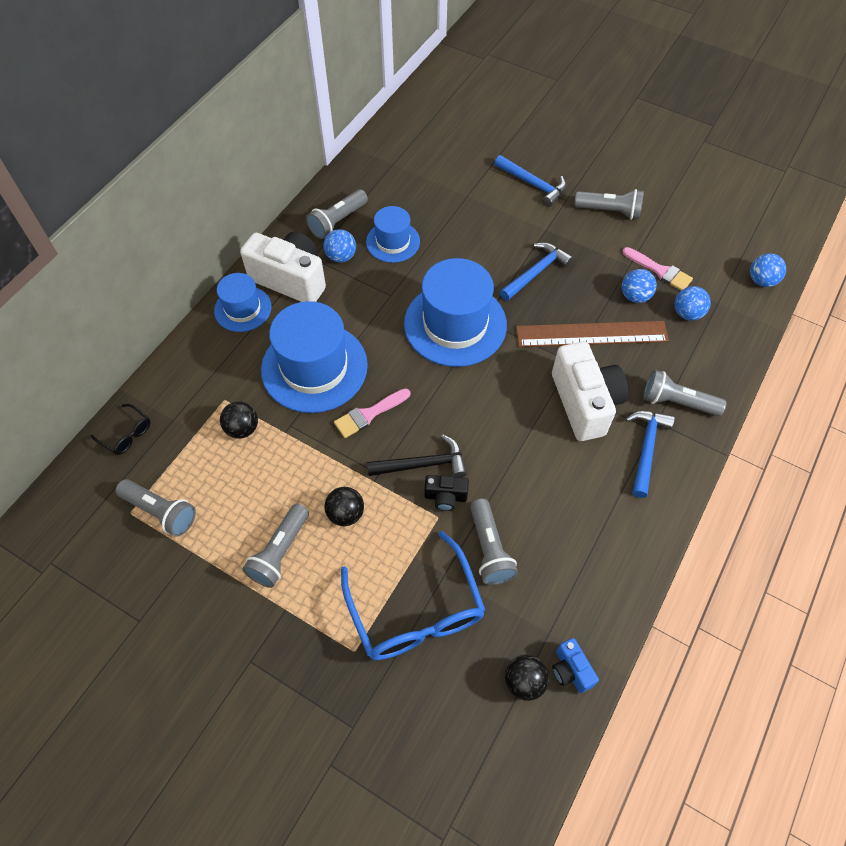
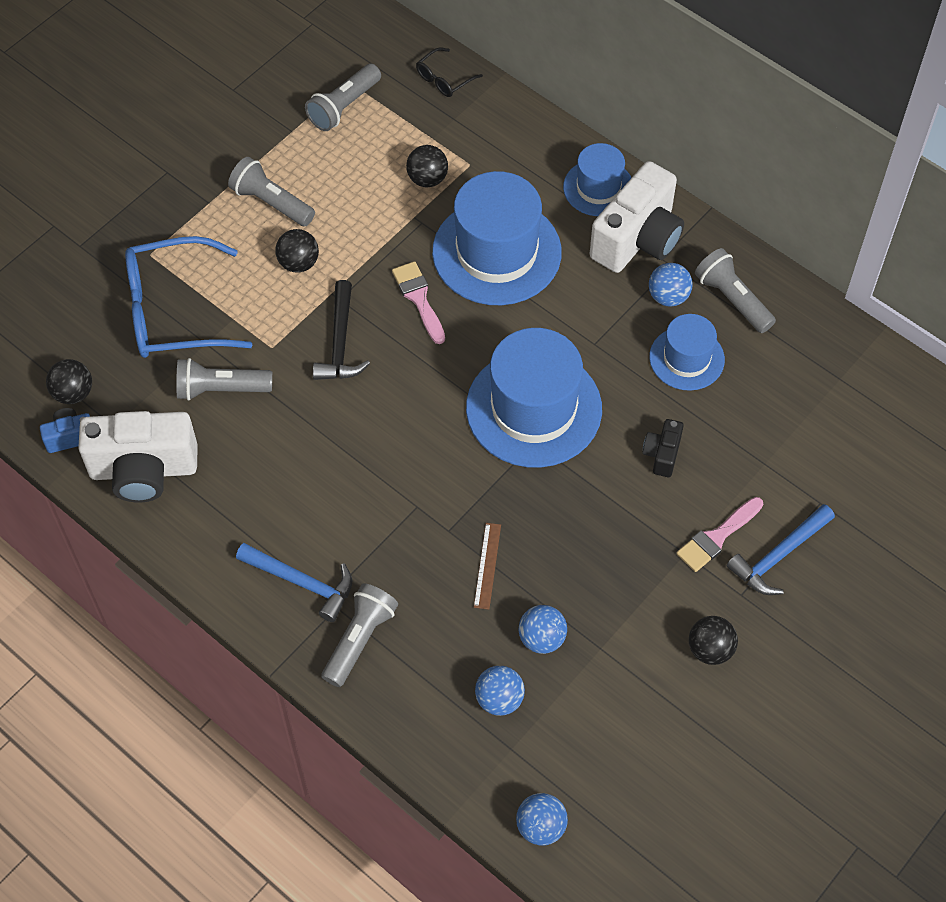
camera: 100 degrees right, 0 degrees up
(445, 497) = (294, 358): black camera -> black camera (662, 454)
(536, 272) = (605, 521): blue hammer -> none
(584, 403) = (383, 530): white camera -> white camera (144, 470)
(591, 334) = (487, 565): brown ruler -> brown ruler, size x0.46
(609, 211) = (710, 649): grey flashlight -> black ball
(660, 271) = (583, 686): pink brush -> pink brush (717, 537)

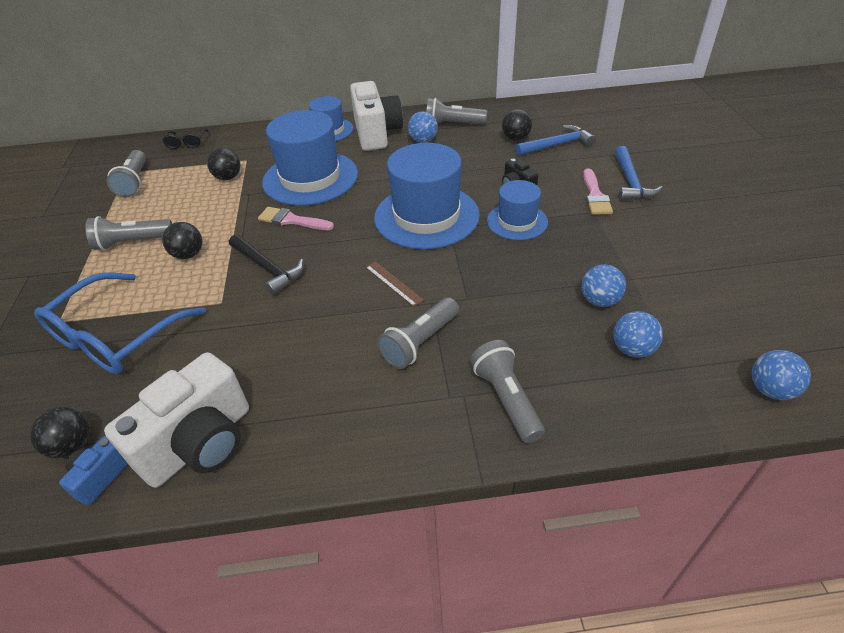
camera: 45 degrees left, 15 degrees down
(221, 389) = (209, 348): grey flashlight -> grey flashlight (420, 342)
(302, 582) = (419, 403): blue hammer -> blue hammer (557, 145)
(487, 565) = (515, 295): brown ruler -> brown ruler (393, 283)
(686, 358) = (467, 152): blue hat -> blue hat (517, 221)
(710, 649) = (674, 235): black ball -> black ball (515, 138)

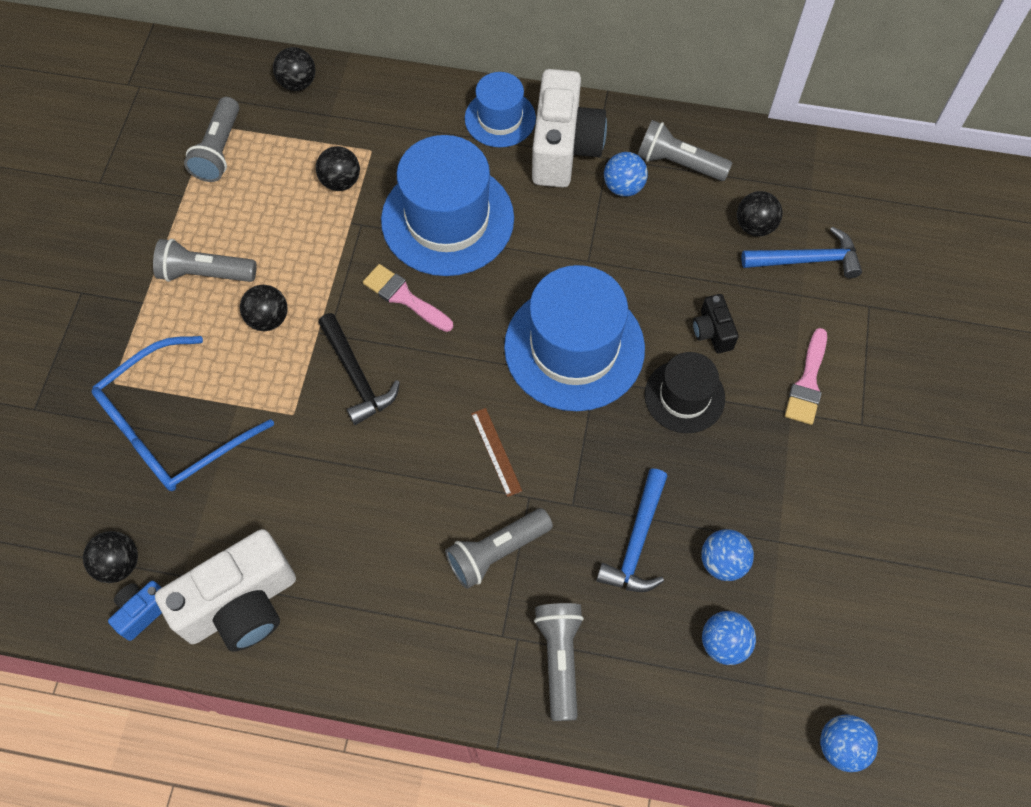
camera: 15 degrees right, 20 degrees up
(186, 143) = (298, 83): black glasses -> black ball
(517, 221) = (684, 396): blue hat -> black hat
(630, 182) = (869, 371): blue hammer -> blue hammer (637, 541)

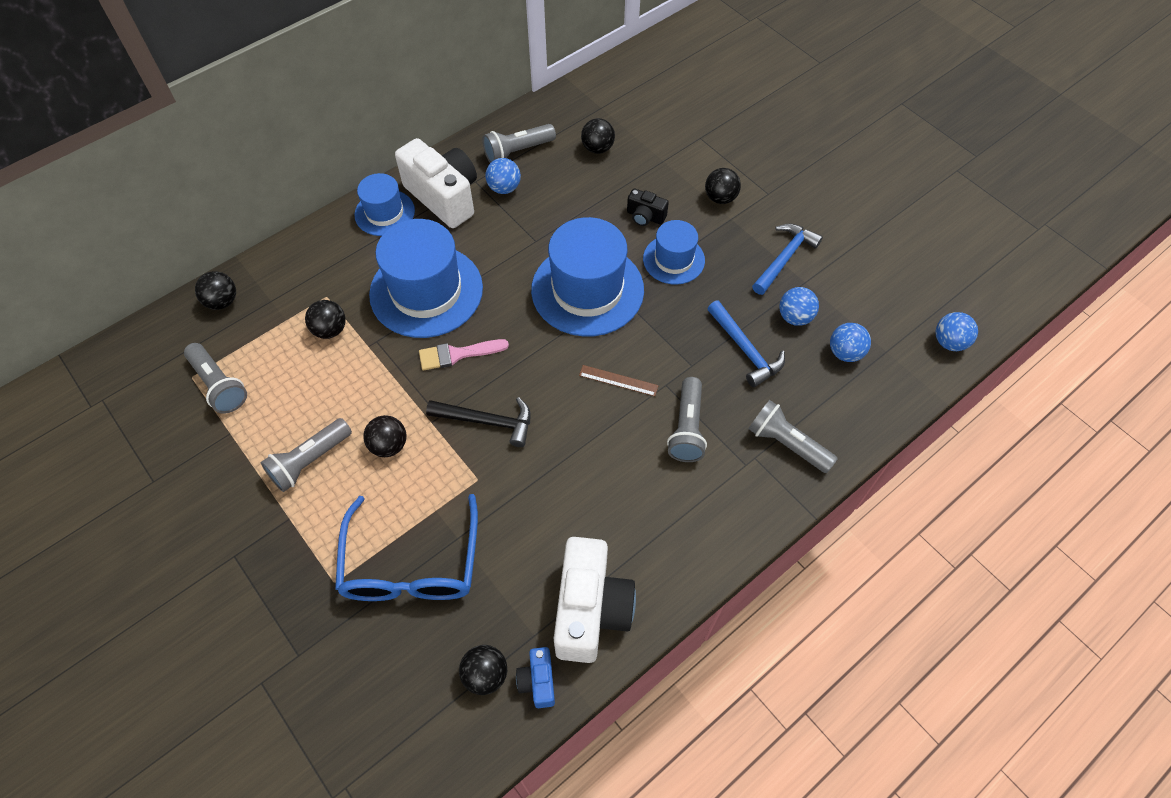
camera: 50 degrees left, 5 degrees down
(684, 396) = (673, 259): black hat -> blue hat
(806, 260) = (643, 142): blue hammer -> blue hammer (784, 258)
(807, 382) = (720, 198): pink brush -> black ball

